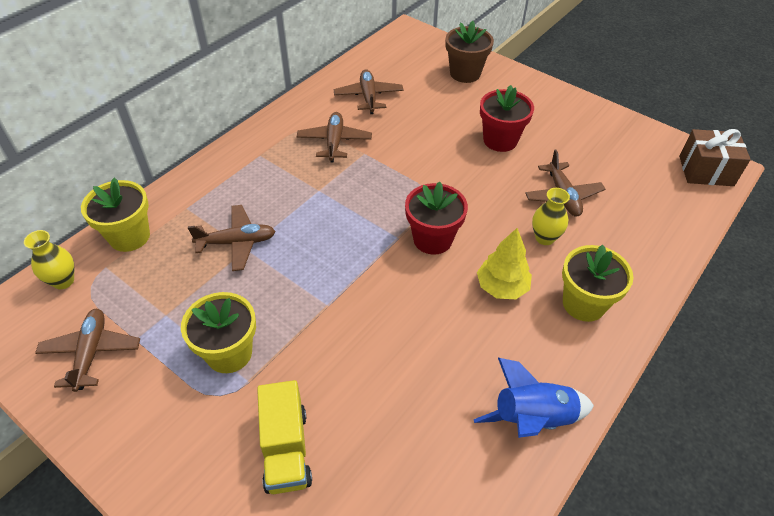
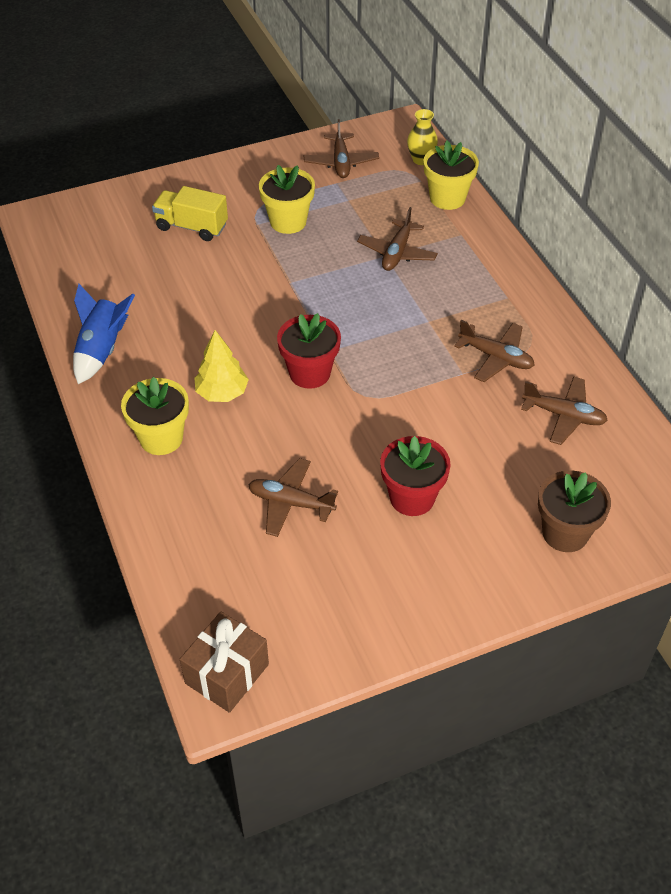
camera: 120 degrees right, 0 degrees up
(91, 352) = (341, 162): brown plane -> brown plane turned 60 degrees clockwise
(544, 238) = (250, 454): yellow vase -> none

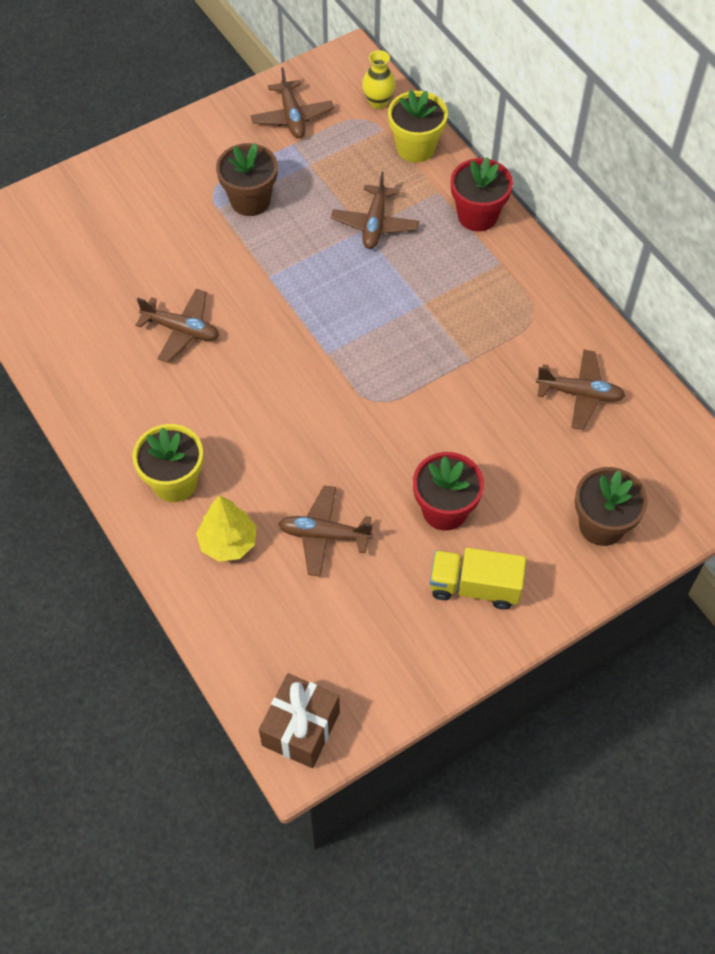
camera: 10 degrees left, 10 degrees up
(102, 350) = (86, 387): blue rocket -> none
(192, 227) = (146, 221): yellow truck -> yellow truck (474, 587)
(222, 393) = (226, 420): yellow tree -> yellow tree (228, 542)
(288, 221) = (250, 200): yellow flower pot -> brown flower pot
(309, 373) = (312, 383): red flower pot -> red flower pot (477, 215)
(496, 357) = (500, 336): brown plane -> brown plane (182, 330)

